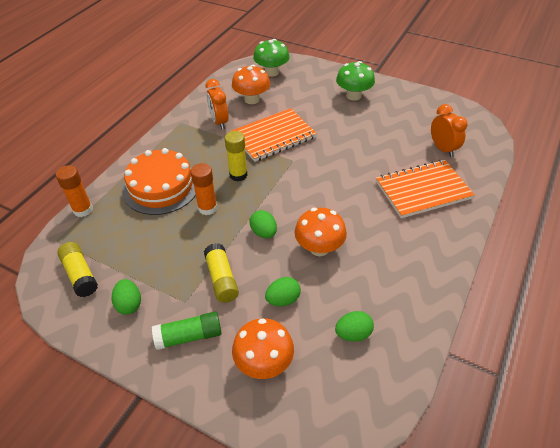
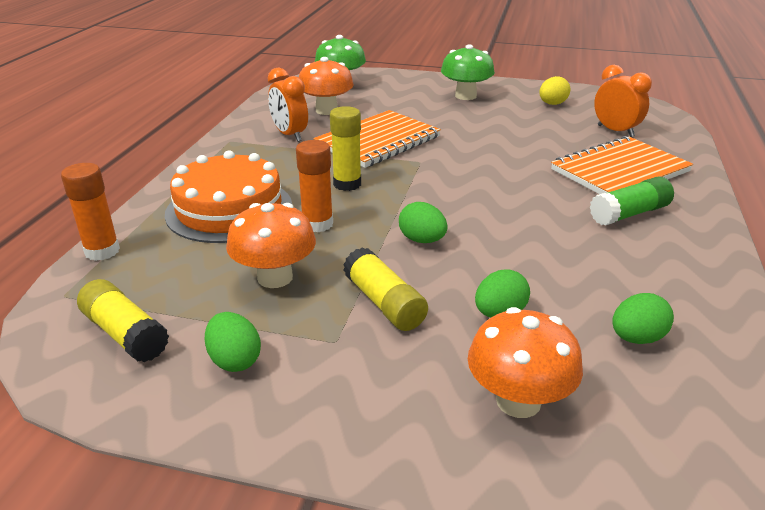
camera: 15 degrees left, 15 degrees down
(189, 336) = (366, 387): green glue stick -> green glue stick (629, 214)
(319, 248) = (517, 246): orange mushroom -> orange mushroom (275, 277)
(412, 113) = (552, 104): none -> yellow egg

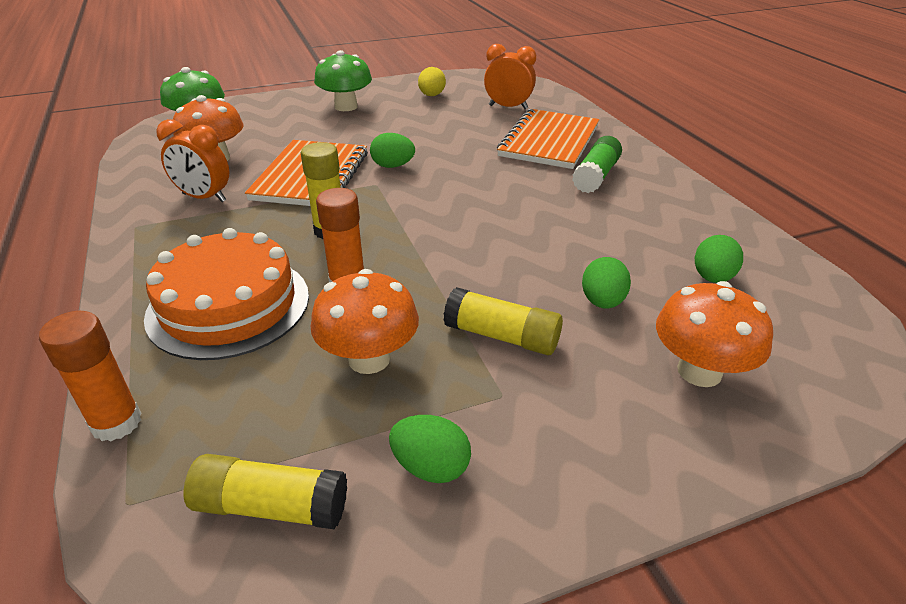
camera: 35 degrees left, 5 degrees up
(422, 240) = (465, 261): green egg -> green egg (393, 166)

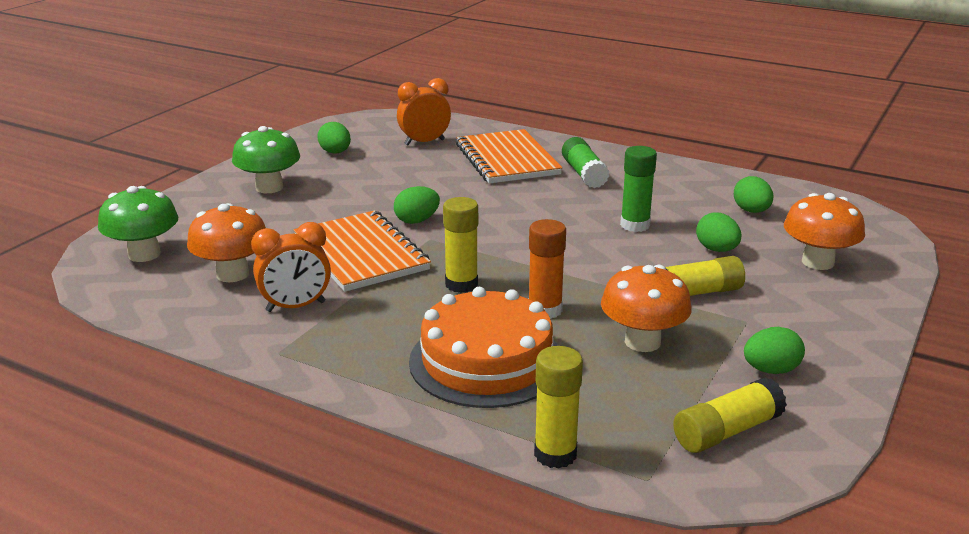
camera: 40 degrees left, 10 degrees down
(116, 423) = (555, 454): orange glue stick -> yellow glue stick
(431, 95) = (335, 152): yellow egg -> green egg
(561, 241) = (635, 225): none -> green glue stick

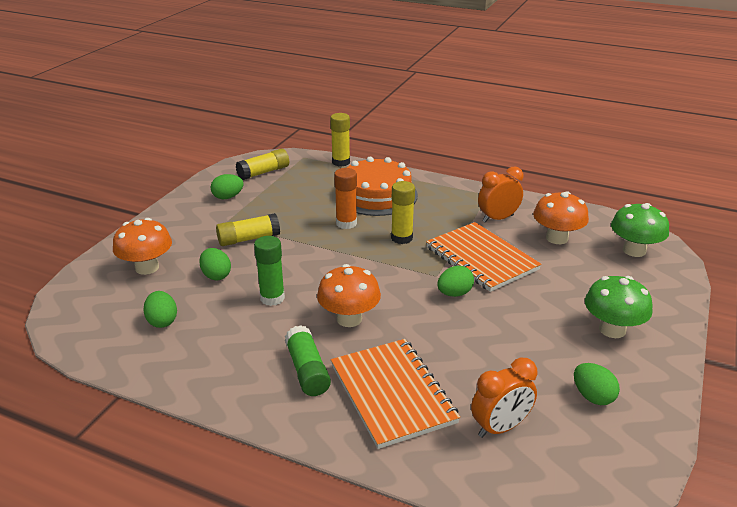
camera: 175 degrees right, 5 degrees up
(642, 342) = (291, 208): orange mushroom -> orange mushroom (349, 319)

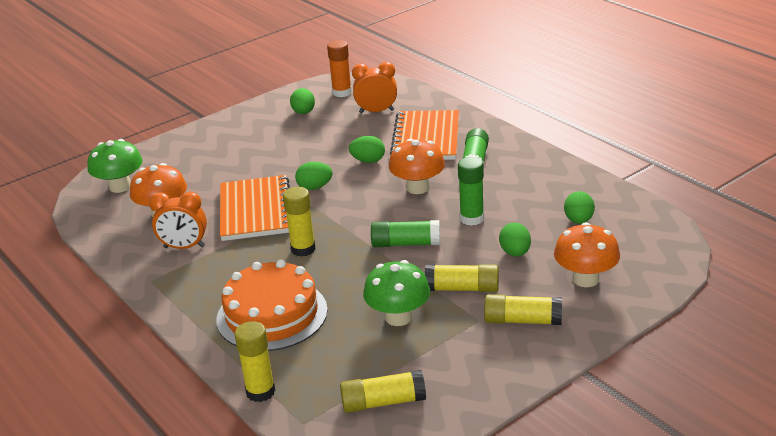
camera: 150 degrees left, 0 degrees up
(192, 228) = (522, 320): none -> yellow glue stick
(228, 197) = (457, 363): green egg -> green egg (368, 161)
(319, 261) = (405, 244): none -> green glue stick
(346, 223) = (342, 282): orange glue stick -> orange glue stick (342, 92)
(612, 329) = (235, 140): green mushroom -> green mushroom (398, 317)

